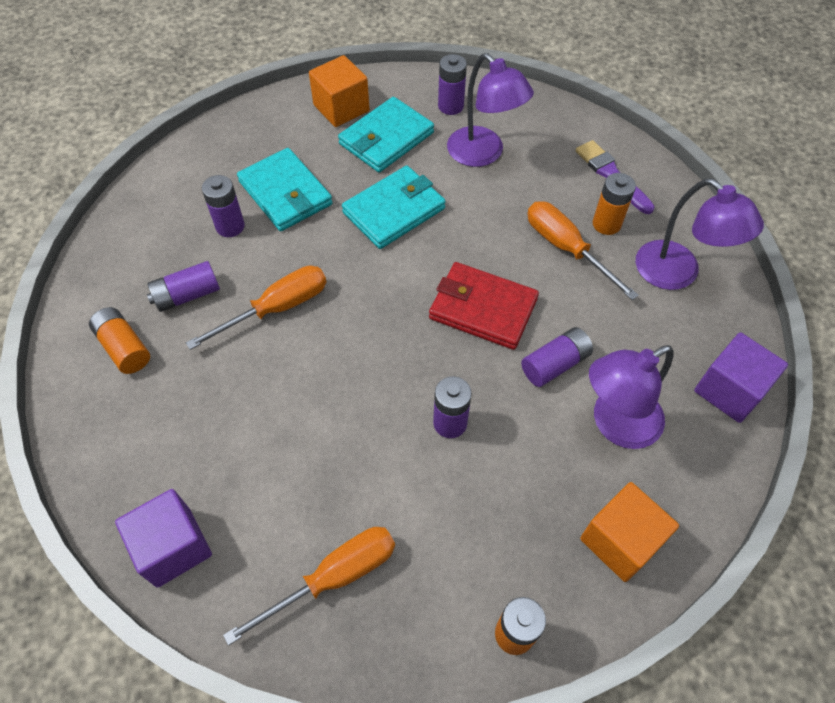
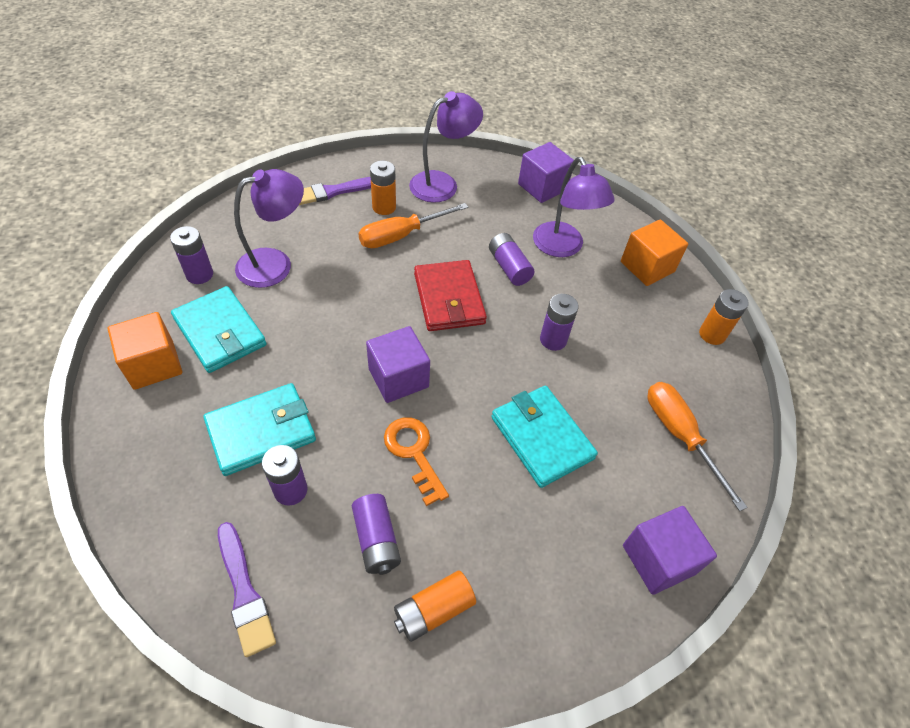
camera: 85 degrees left, 5 degrees down
(141, 219) = (244, 592): none -> purple brush
(276, 308) = (414, 453): orange screwdriver -> orange key
(362, 281) = (398, 378): none -> purple cube
(394, 210) = (320, 341): turquoise wallet -> turquoise wallet (541, 437)
(482, 309) = (449, 299): red wallet -> red wallet turned 45 degrees counterclockwise

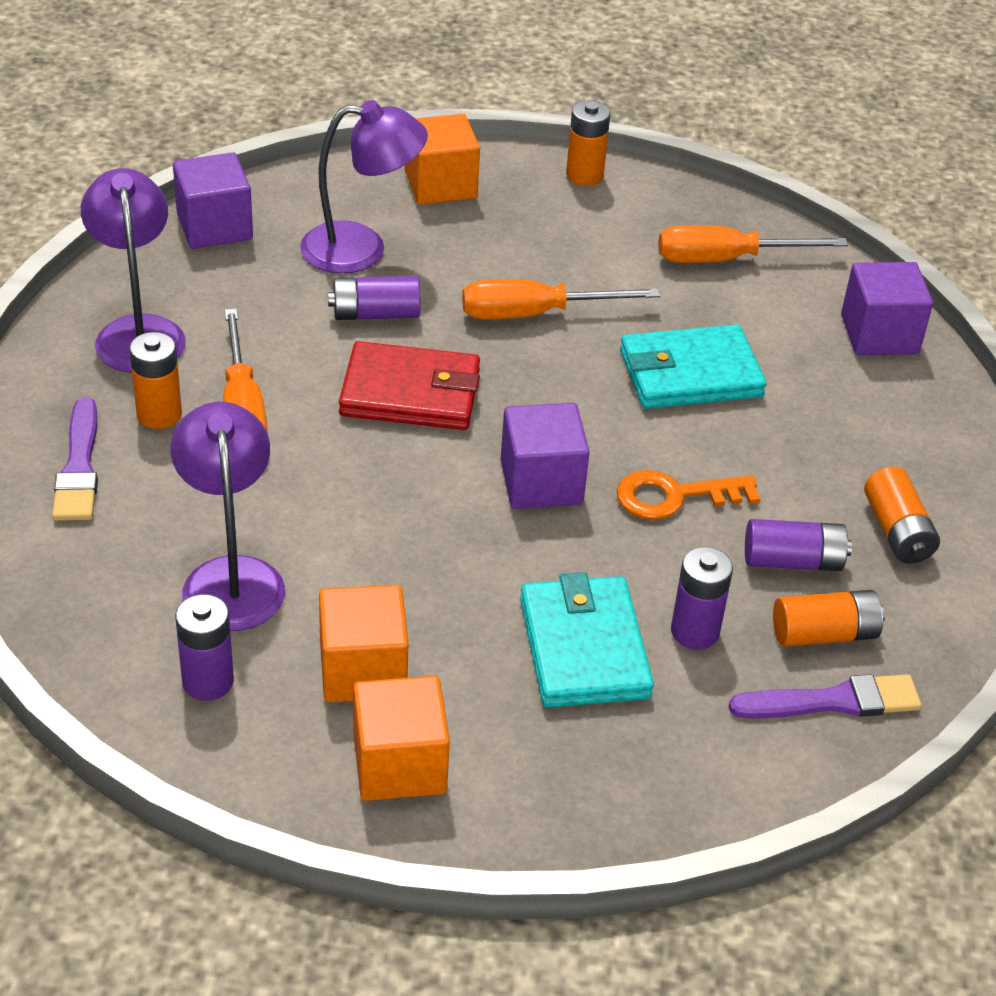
camera: 70 degrees left, 10 degrees down
(220, 332) = (363, 670): turquoise wallet -> orange cube
(309, 574) = (824, 634): none -> orange battery
(553, 340) = (534, 314): purple battery -> orange screwdriver

